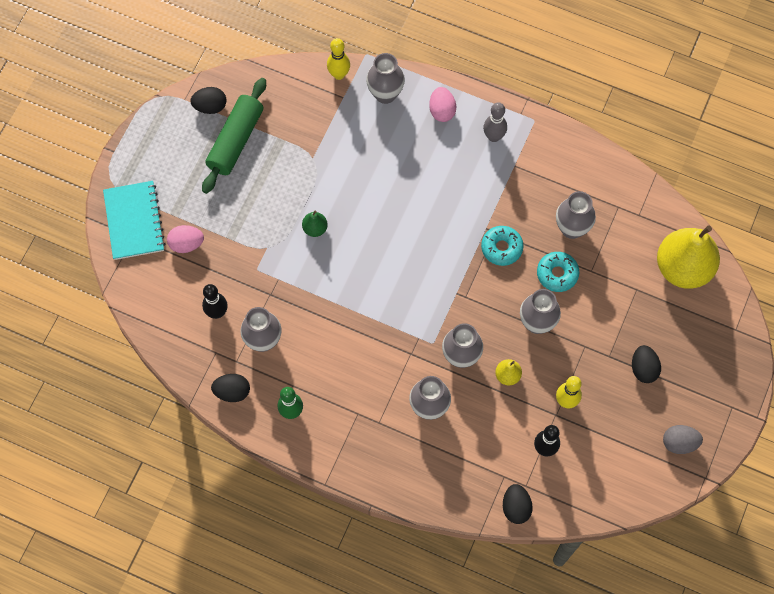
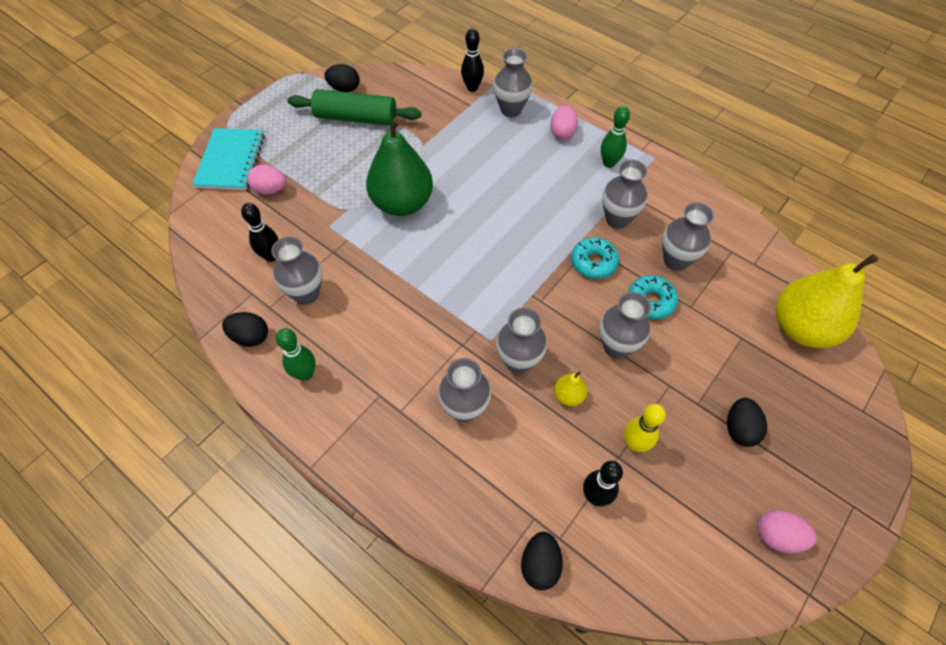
camera: 15 degrees right, 10 degrees down
(235, 140) = (356, 118): green rolling pin -> green rolling pin turned 60 degrees clockwise
(315, 228) = (402, 203): green pear -> green pear, size x2.37
(339, 74) = (472, 87): yellow bowling pin -> black bowling pin
(493, 137) = (609, 163): grey bowling pin -> green bowling pin
(513, 198) = (617, 219): none -> grey vase
(679, 443) = (777, 535): grey egg -> pink egg

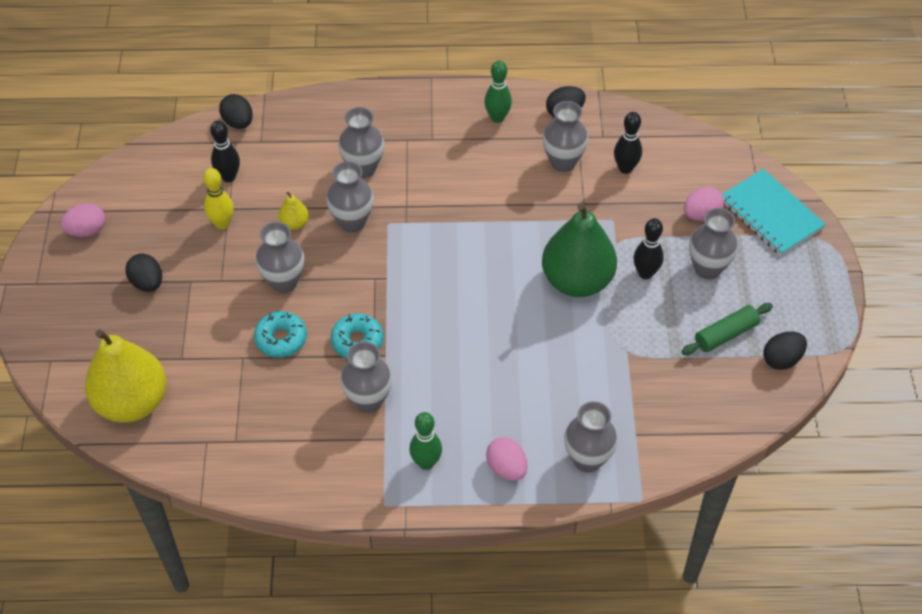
camera: 140 degrees right, 5 degrees down
(356, 118) = (725, 334): green rolling pin -> green rolling pin, size x0.64
(472, 87) = (658, 460): black bowling pin -> black bowling pin (645, 273)
(675, 260) = (283, 394): grey vase -> grey vase (707, 269)

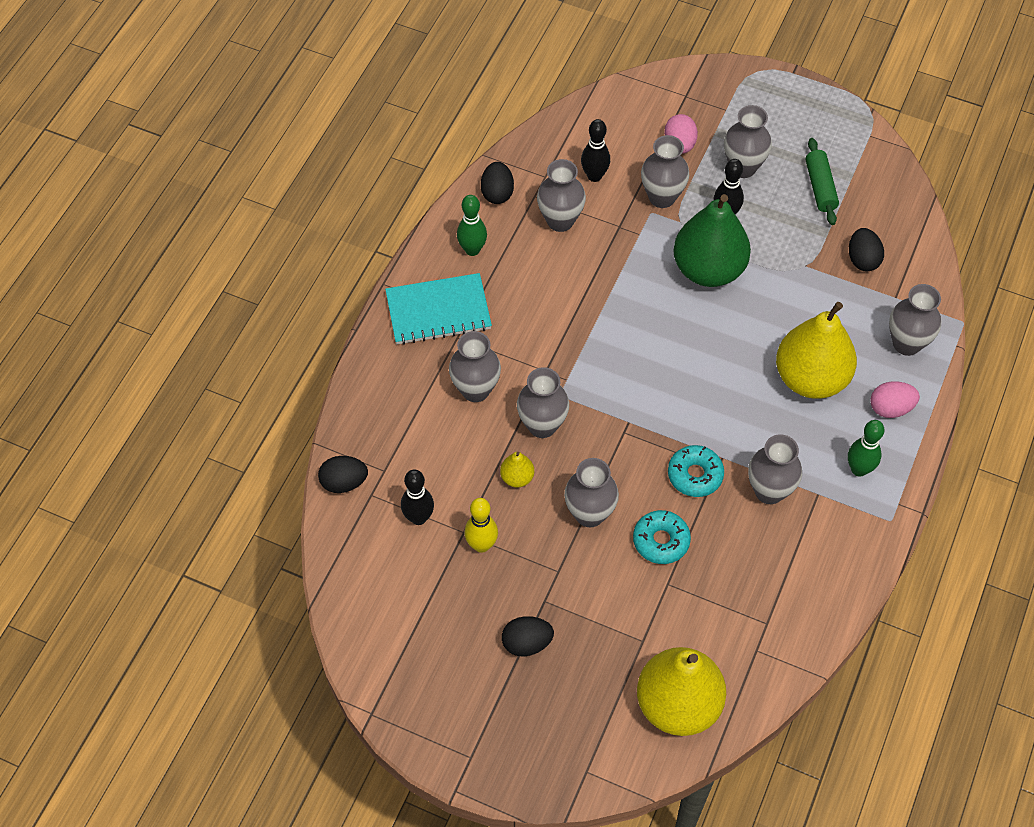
camera: 65 degrees left, 5 degrees up
(87, 231) = (421, 683): pink egg -> none
(504, 394) = (810, 378): none -> yellow pear
(634, 222) = (662, 197): none -> grey vase
(770, 214) = (705, 95): turquoise notebook -> turquoise notebook (438, 311)
(781, 359) = (863, 161): black egg -> black egg (862, 260)

